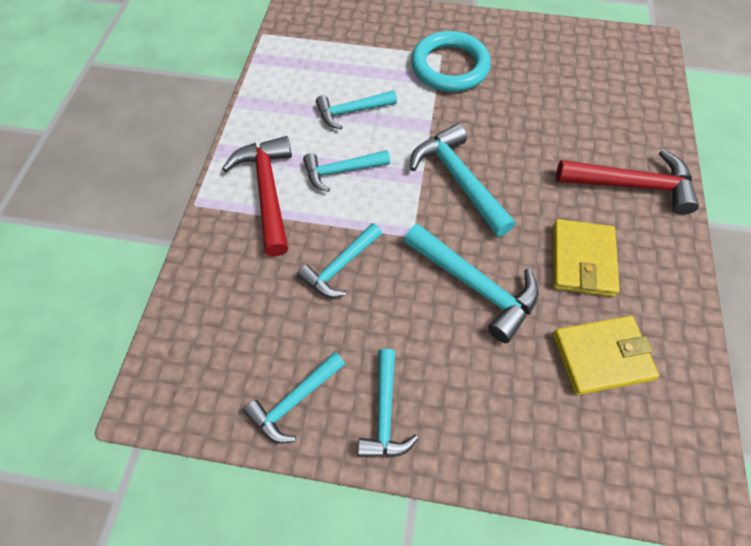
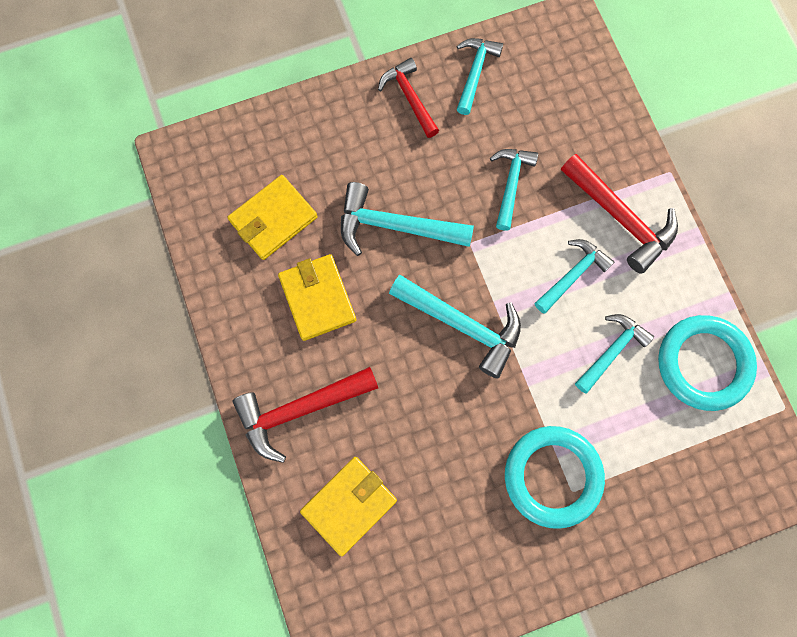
camera: 150 degrees right, 15 degrees up
(293, 77) = (703, 363): none -> turquoise ring
(385, 412) = (409, 97): turquoise hammer -> red hammer
(613, 112) = (349, 505): none -> yellow wallet

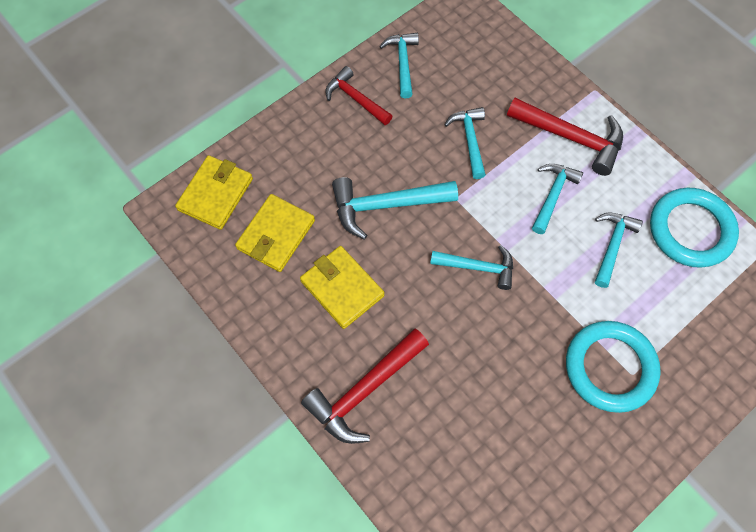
camera: 20 degrees left, 10 degrees down
(349, 505) = (443, 459): yellow wallet -> yellow wallet (215, 194)
(462, 325) = (478, 267): turquoise hammer -> turquoise hammer, size x0.66

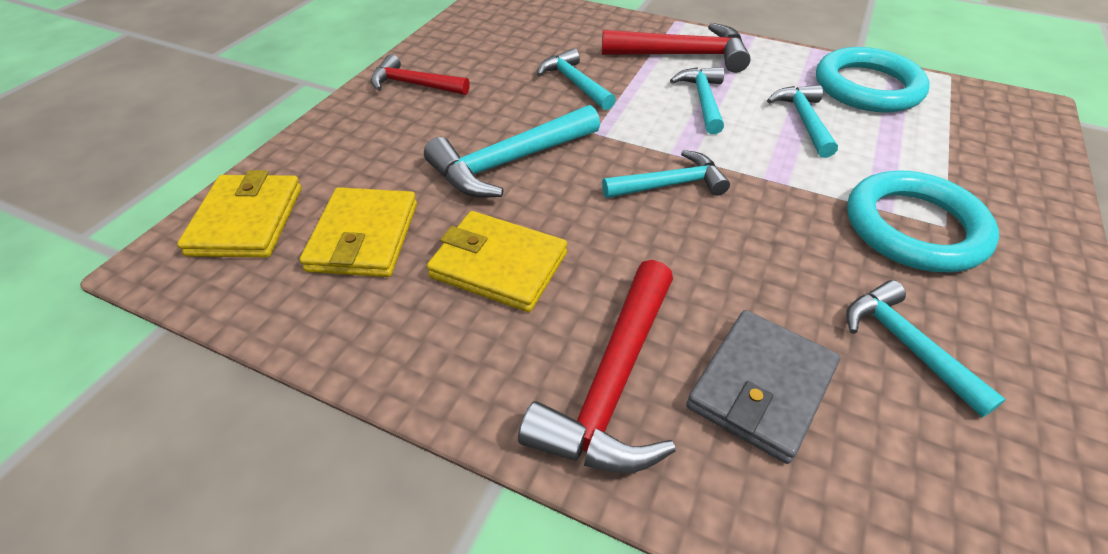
camera: 25 degrees left, 20 degrees down
(402, 63) = (455, 47): turquoise hammer -> turquoise hammer (906, 345)
(438, 426) = (761, 387): none -> grey wallet

